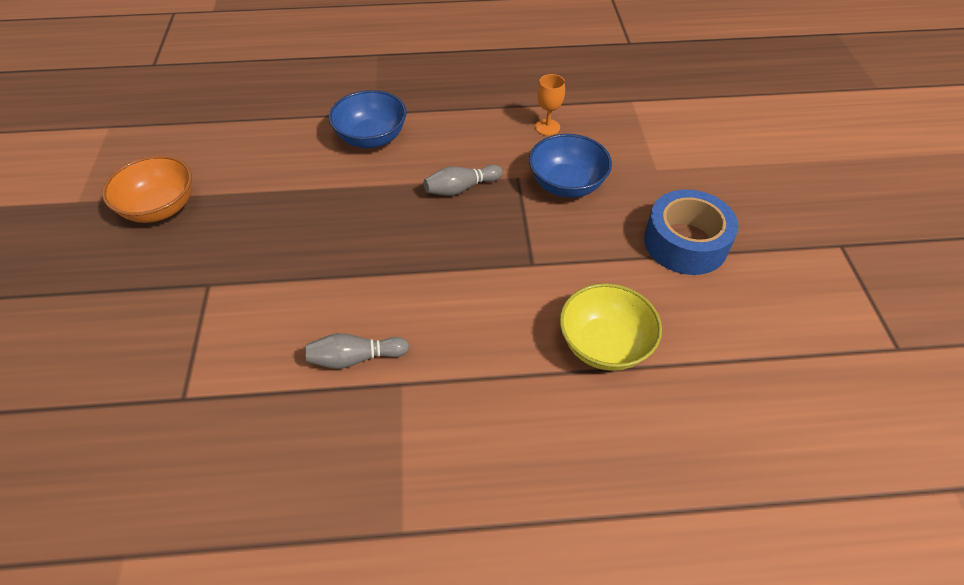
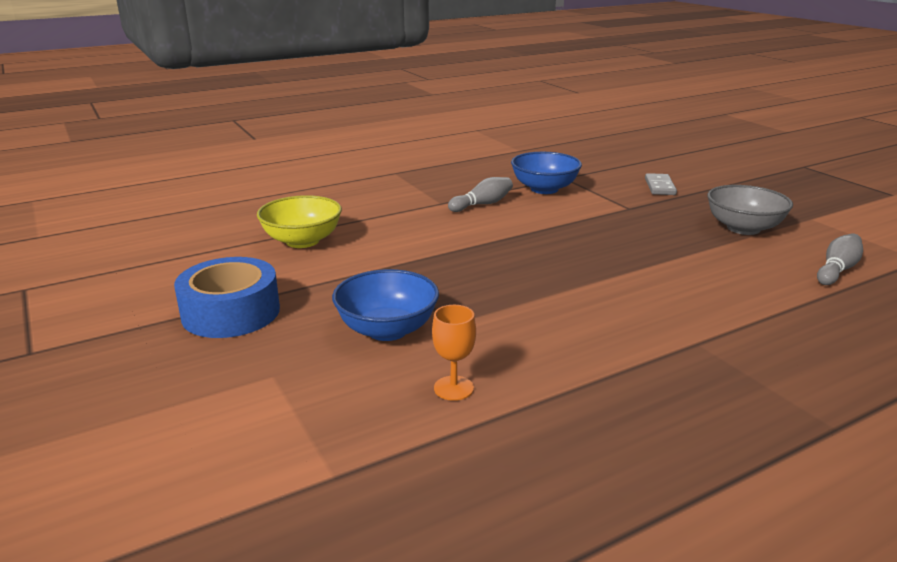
camera: 155 degrees right, 25 degrees down
(109, 320) = (659, 187): none -> grey domino
(160, 208) = (743, 228): orange bowl -> grey bowl
(371, 138) = (658, 316): blue bowl -> blue bowl (544, 189)
(461, 188) = (504, 299): grey bowling pin -> grey bowling pin (837, 270)

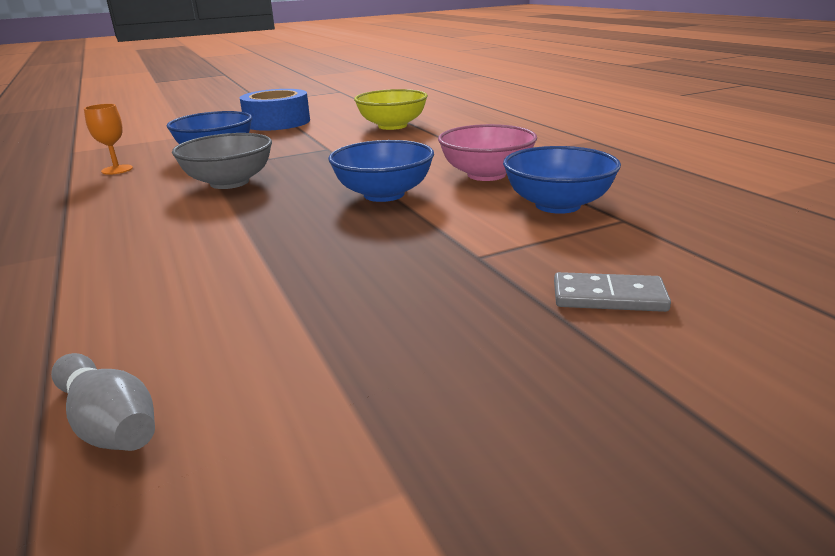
camera: 95 degrees right, 0 degrees up
(482, 204) = (486, 174): grey bowling pin -> pink bowl
(531, 234) = (384, 194): none -> blue bowl
(743, 228) = (361, 353): grey bowl -> grey bowl (229, 182)

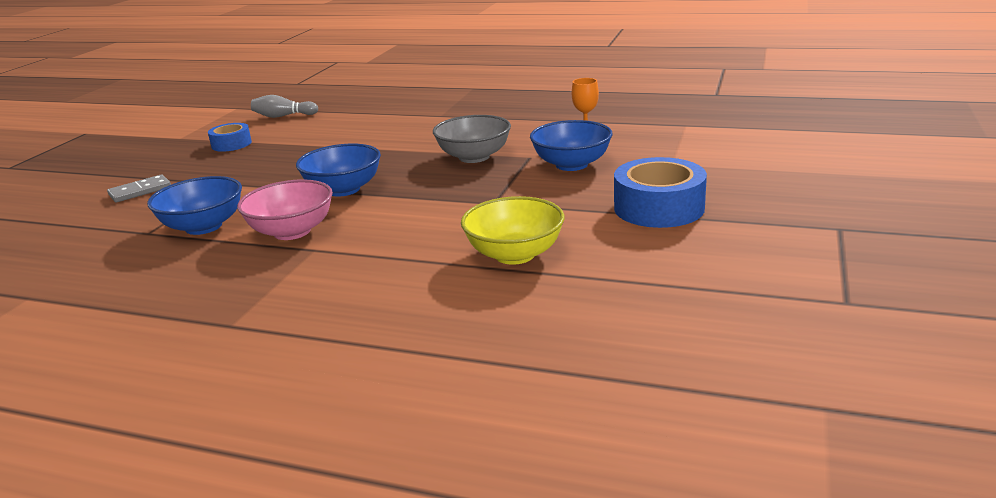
camera: 135 degrees right, 0 degrees up
(352, 359) = (231, 144): none -> blue tape

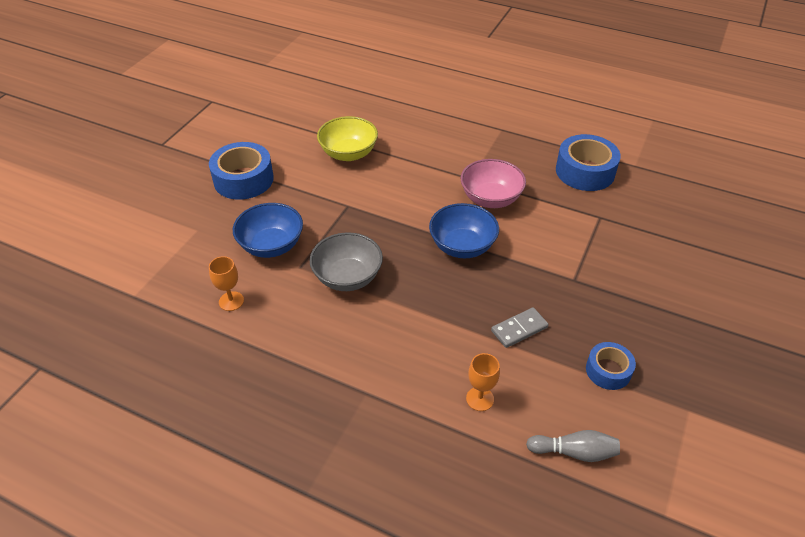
camera: 175 degrees left, 20 degrees up
(123, 279) = (585, 171): none -> blue tape
(140, 191) = (649, 281): grey domino -> grey domino (519, 329)
(203, 226) = (560, 216): blue bowl -> none
(347, 123) = (480, 399): none -> orange goblet

